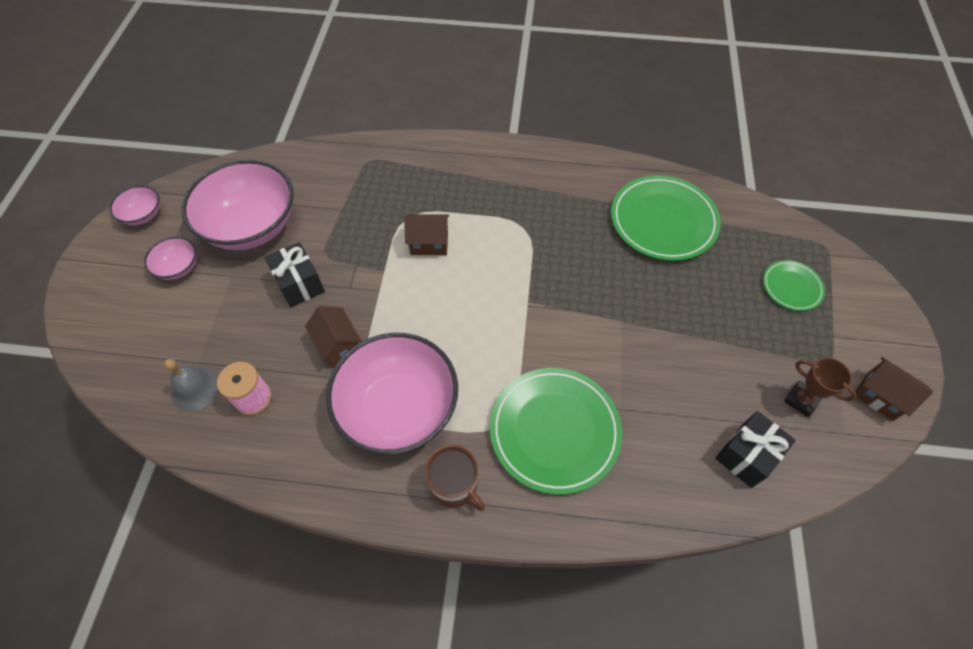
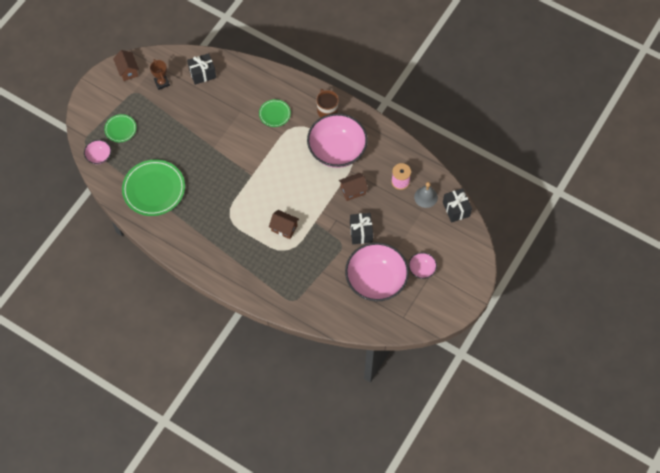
camera: 155 degrees left, 5 degrees up
(130, 389) = (456, 209): none -> black gift
(143, 215) = (435, 315): pink bowl -> pink bowl (99, 156)
(338, 345) = (353, 191): brown house -> brown house turned 75 degrees clockwise
(554, 431) = (274, 114): green plate -> green plate, size x0.52

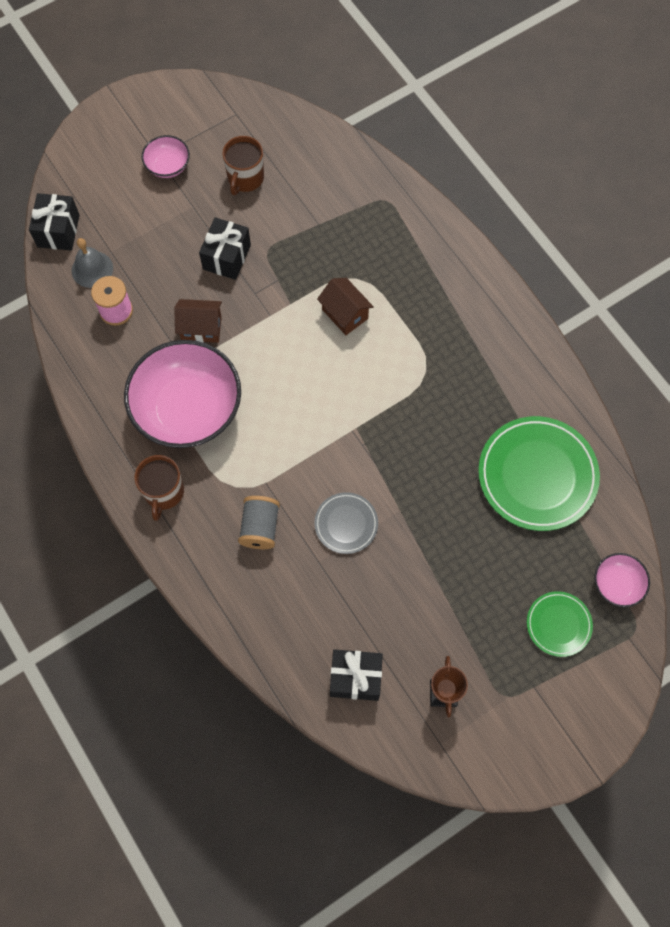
camera: 155 degrees left, 5 degrees up
(128, 71) = (501, 754): brown house -> none
(236, 131) = (346, 524): none -> grey plate
(274, 114) = (260, 527): green plate -> grey spool
(376, 280) = (245, 178): pink bowl -> brown mug

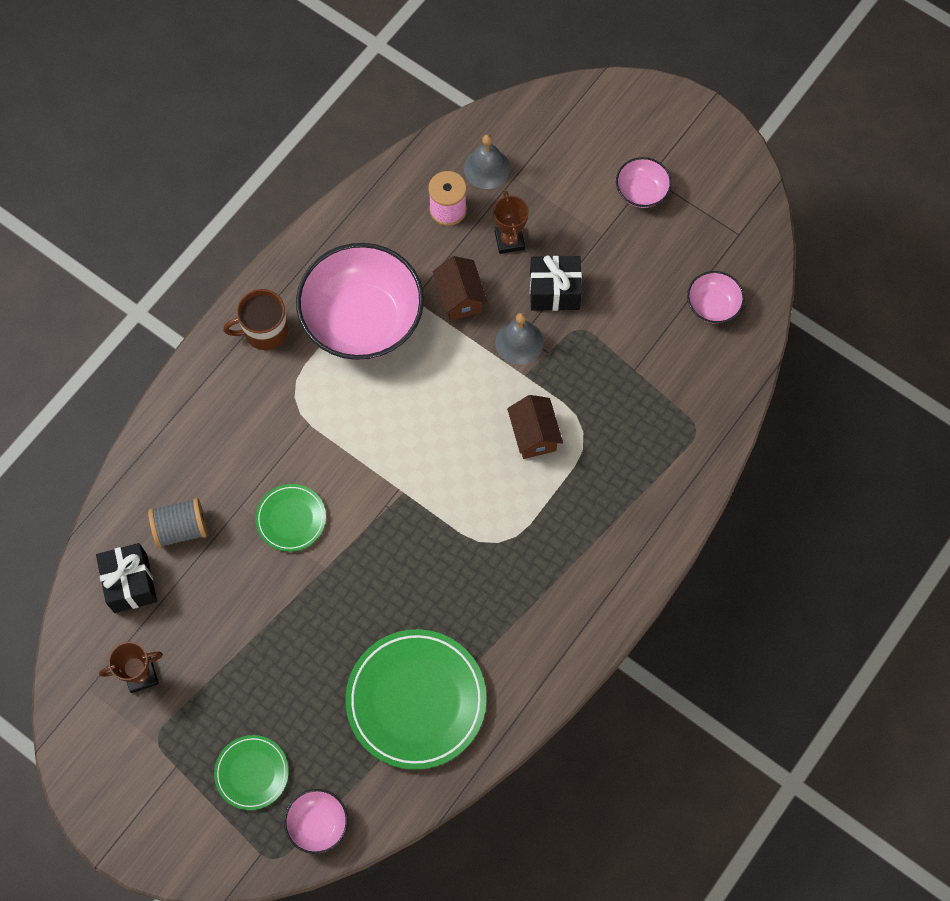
camera: 70 degrees right, 0 degrees up
(58, 231) = (518, 119): black gift -> none
(166, 274) = (509, 240): none -> brown trophy
(245, 178) = (660, 274): brown mug -> none
(260, 297) = (519, 342): none -> grey bell
(260, 527) = (258, 436): grey spool -> grey spool (181, 528)
(288, 152) = (712, 305): none -> pink bowl
(345, 314) = (534, 435): brown house -> brown house turned 45 degrees counterclockwise
(346, 524) = (291, 519): grey plate -> green plate

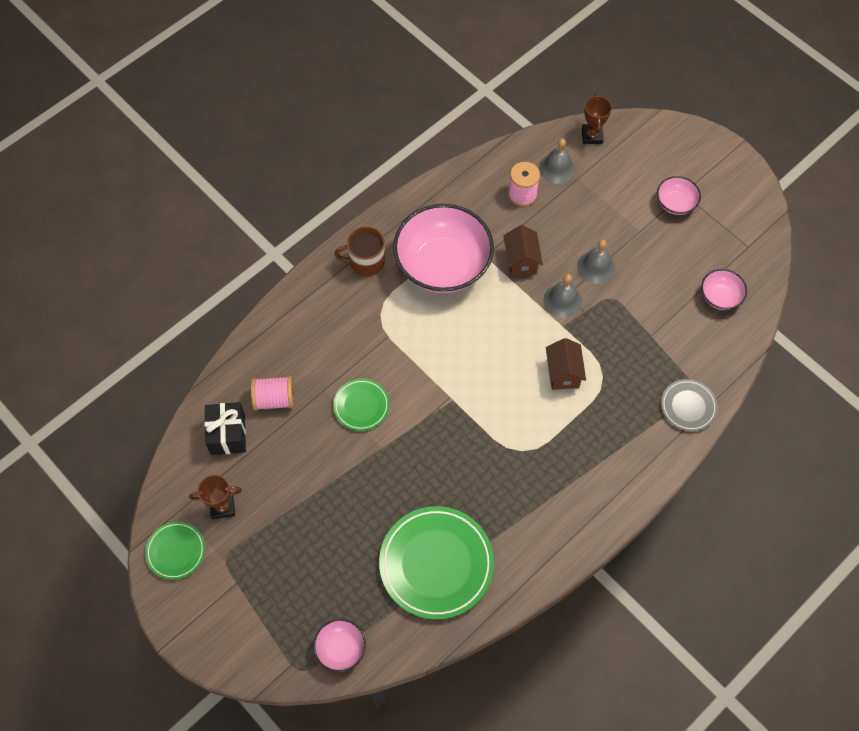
camera: 10 degrees right, 5 degrees down
(181, 528) = (274, 399): grey spool -> pink spool
(252, 773) = (295, 598): green plate -> green plate (176, 551)
(509, 240) = (566, 224): brown trophy -> brown trophy (592, 136)
(554, 291) = (596, 267): black gift -> grey bell
(692, 452) = (688, 406): none -> grey plate

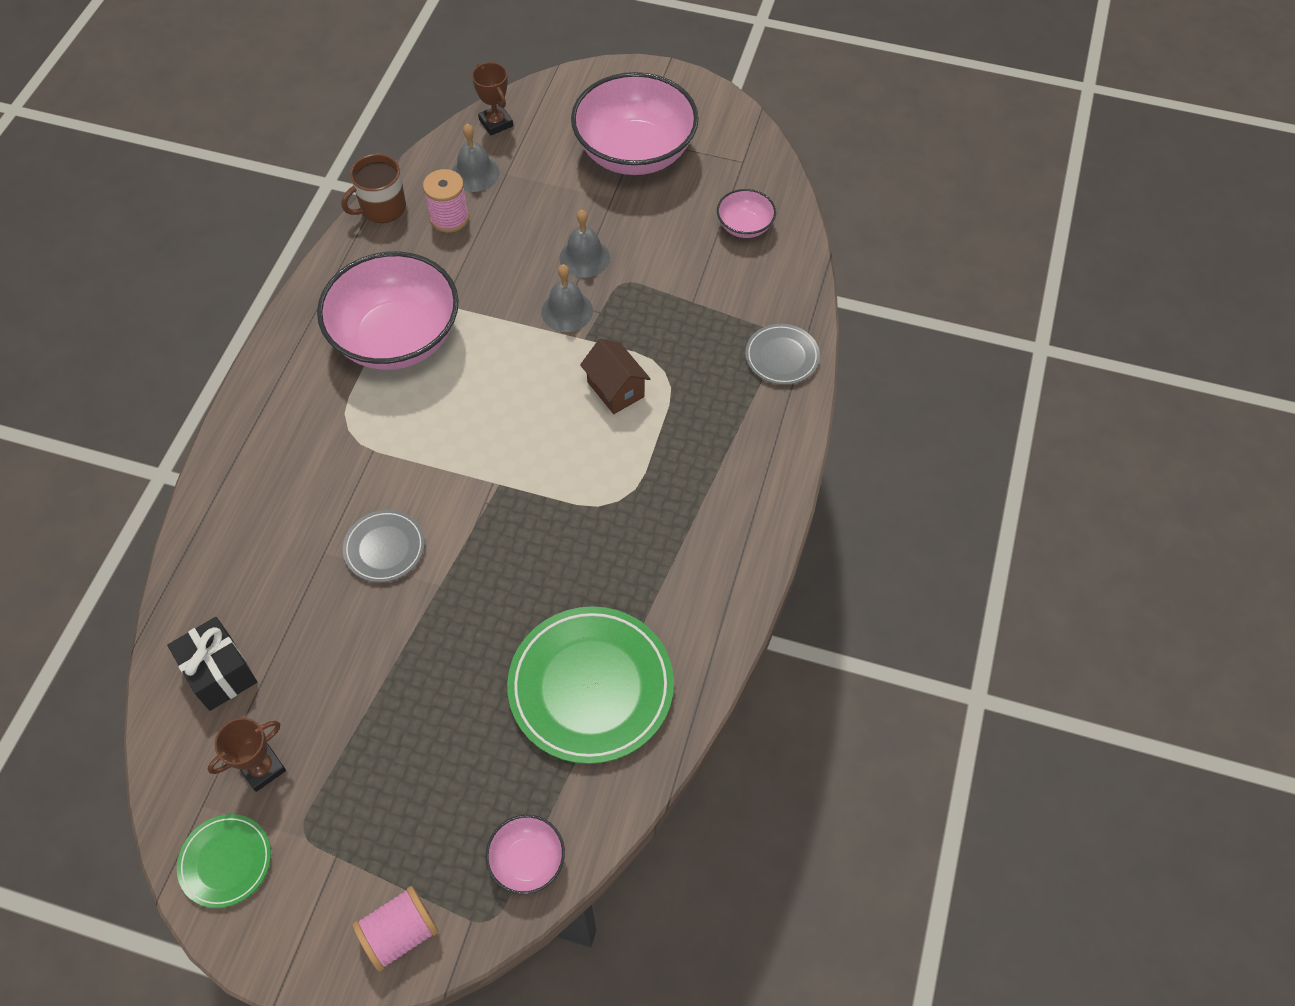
camera: 30 degrees left, 5 degrees down
(274, 399) = (262, 597): pink spool -> pink spool (400, 933)
(361, 406) = (384, 548): green plate -> grey plate
(366, 262) = (295, 378): brown mug -> brown mug (382, 208)
(521, 260) = (491, 290): brown house -> none
(675, 203) = (635, 152): pink bowl -> pink bowl, size x2.19

